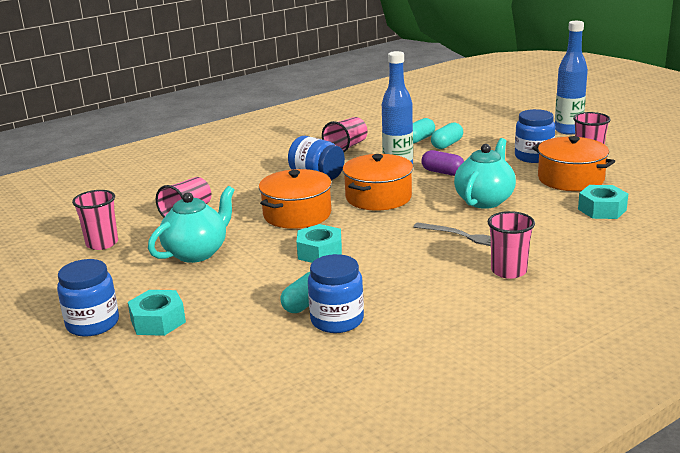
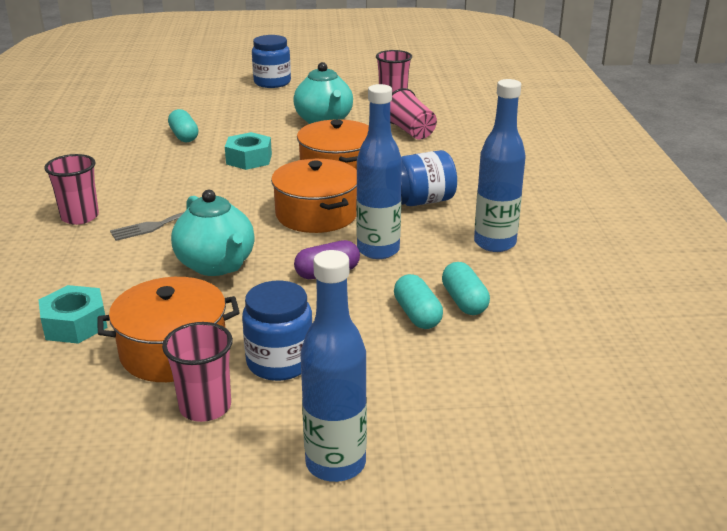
camera: 120 degrees right, 5 degrees up
(158, 321) = (243, 96): turquoise nut -> none
(337, 320) = (145, 139): blue jar -> none
(346, 147) = (494, 243): pink cup -> blue bottle

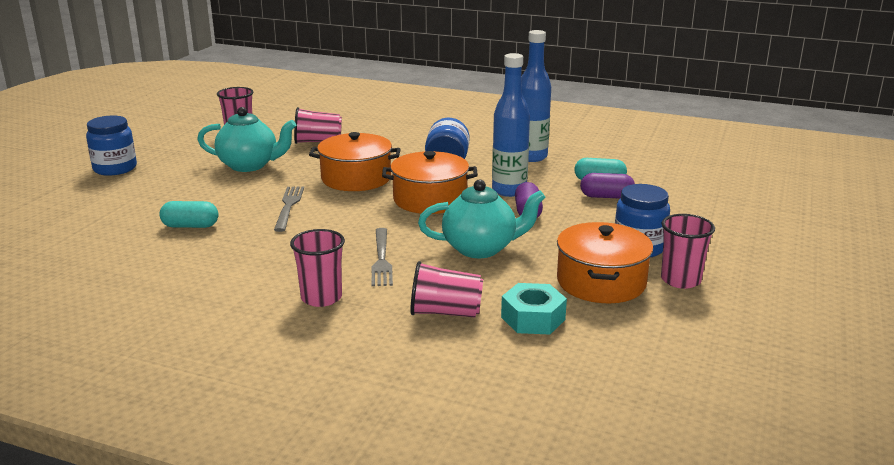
camera: 65 degrees left, 5 degrees down
(72, 277) = (445, 312): none -> pink cup
(249, 159) = (289, 206): turquoise nut -> grey fork
(335, 463) = (757, 249): blue bottle -> none
(417, 315) = (606, 196): turquoise capsule -> purple capsule

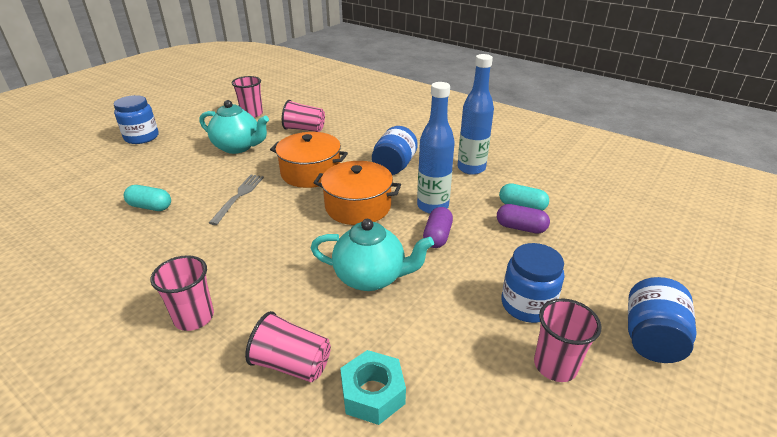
camera: 15 degrees right, 10 degrees up
(381, 259) = (275, 275): grey fork -> none
(601, 282) = (468, 350): orange pot -> none
(753, 253) = (651, 338): none -> blue jar

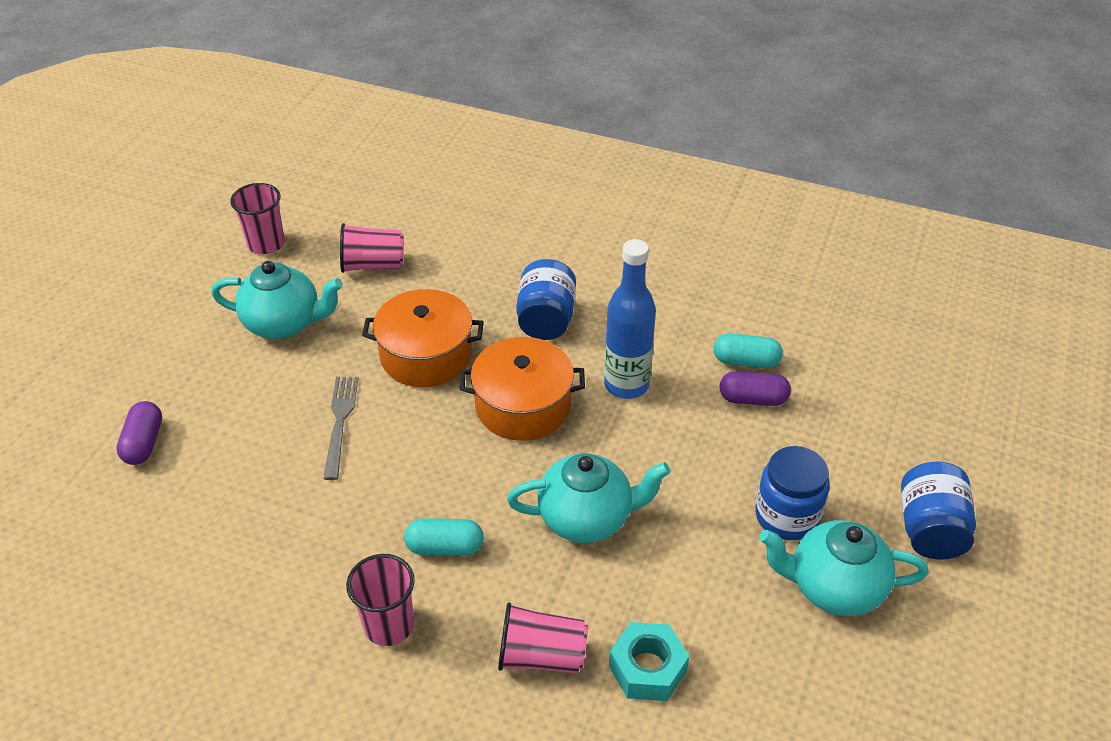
camera: 15 degrees left, 10 degrees up
(141, 137) = (106, 331): blue jar -> none
(150, 207) = (216, 467): turquoise capsule -> turquoise capsule (445, 547)
(437, 236) = (649, 435): purple capsule -> purple capsule (144, 443)
(471, 168) = (658, 303): blue bottle -> none
(555, 365) = (834, 587): pink cup -> turquoise teapot

